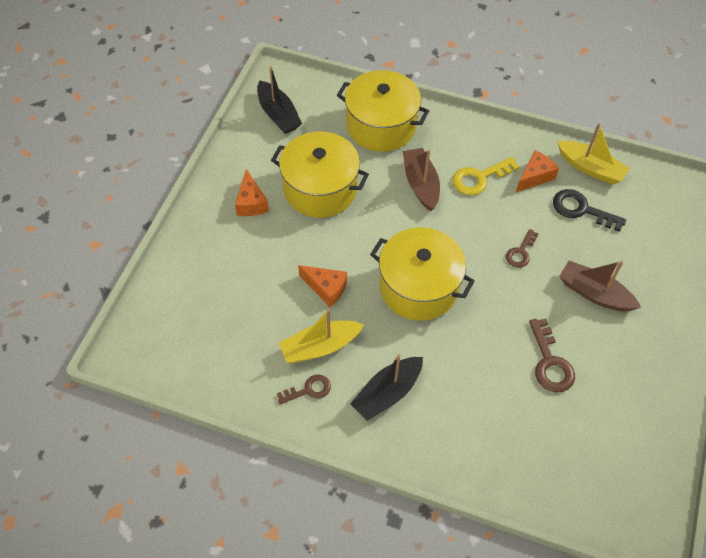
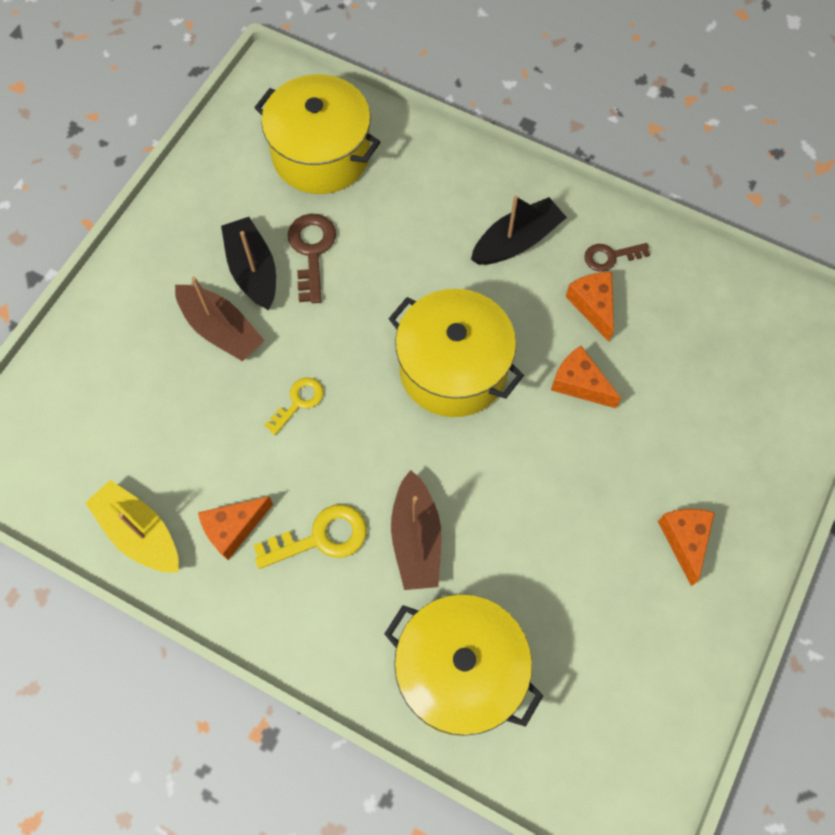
camera: 170 degrees left, 10 degrees up
(278, 114) = (639, 725): black boat -> black boat (253, 271)
(320, 189) = (575, 551): yellow pot -> yellow pot (321, 154)
(320, 347) = (593, 306): yellow boat -> orange cheese
(520, 252) = (299, 402): brown key -> yellow key
(581, 209) = (185, 459): black key -> none

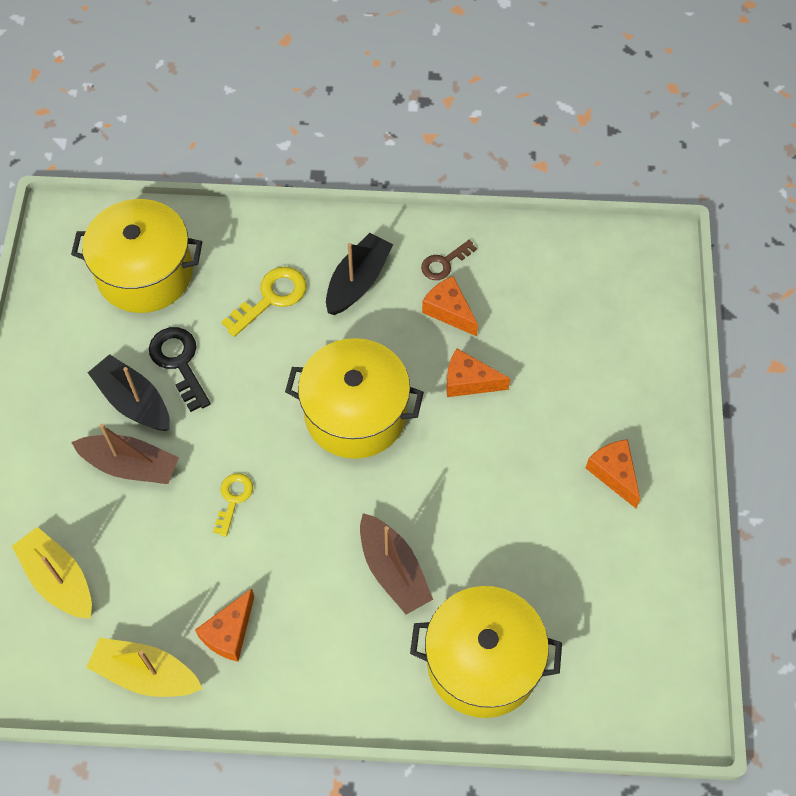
camera: 25 degrees left, 5 degrees down
(106, 408) = (59, 580): none -> yellow boat
(311, 251) = (179, 362): brown key -> black key
(321, 537) = (311, 605): yellow key -> yellow key (271, 297)

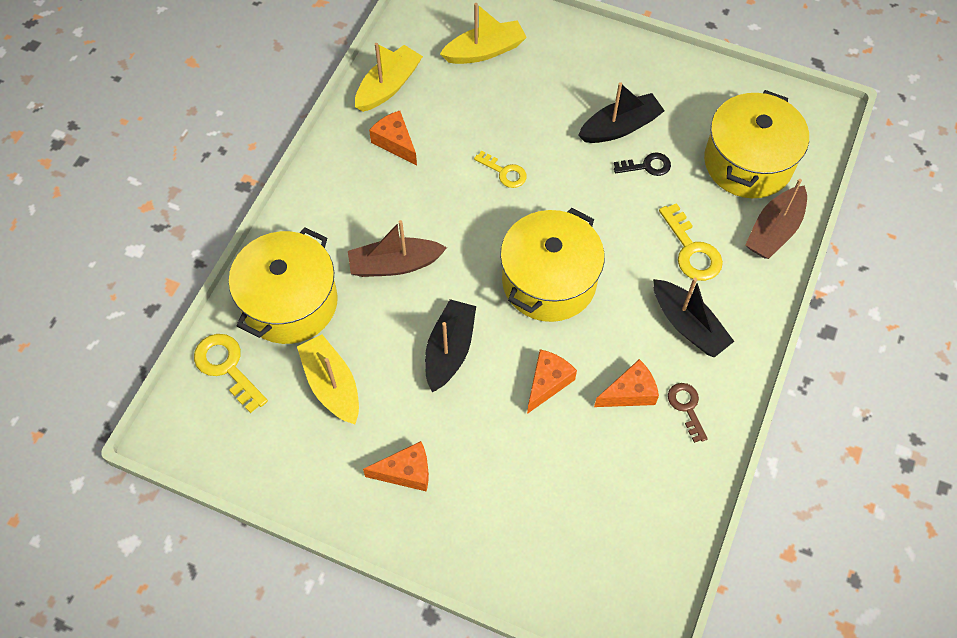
camera: 110 degrees right, 0 degrees up
(130, 465) = (562, 112): brown boat -> brown boat (774, 230)
(179, 362) = (647, 166): black key -> black key, size x0.65
(471, 480) = (449, 350): none -> black boat
(558, 578) = (332, 385): none -> yellow boat
(585, 695) = (227, 367): none -> yellow key

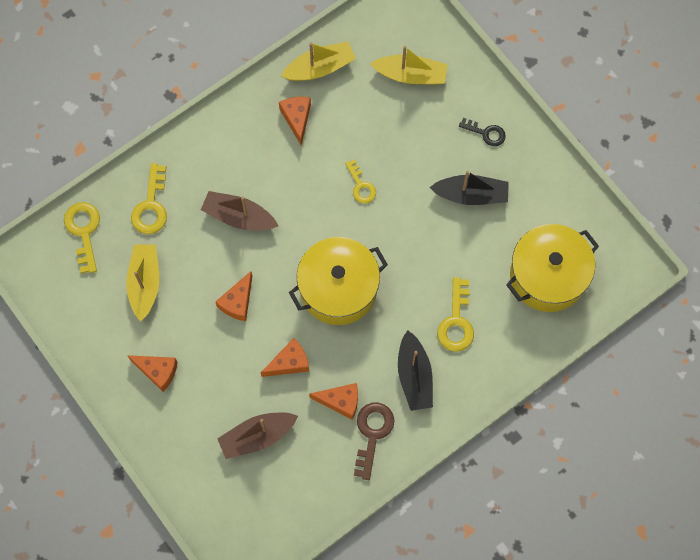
camera: 30 degrees right, 10 degrees up
(290, 302) = (151, 206): yellow pot -> yellow key
(449, 350) = (237, 302): black boat -> orange cheese
(647, 166) = (469, 237): black key -> black key (486, 133)
(686, 407) = (372, 433): brown key -> brown key, size x1.54
(774, 230) = (528, 340): brown boat -> brown boat (257, 436)

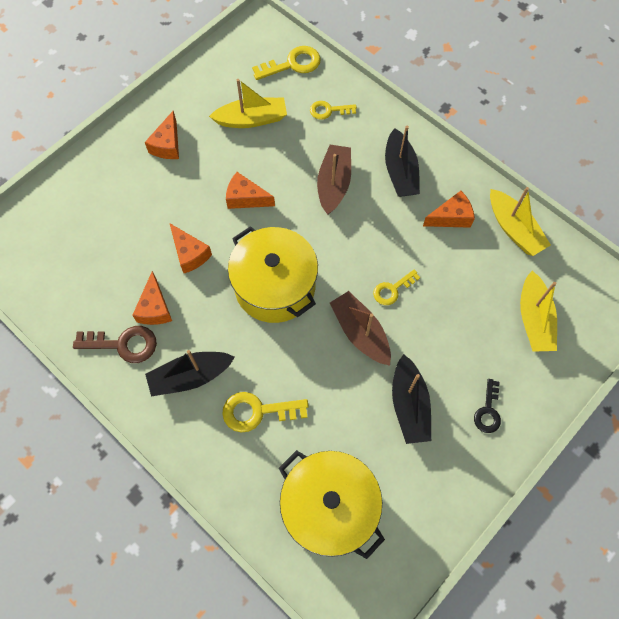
camera: 80 degrees right, 5 degrees down
(151, 206) = (328, 110): yellow key -> yellow key, size x0.65
(238, 153) = (400, 172): none -> black boat
(257, 436) = (112, 238): brown boat -> brown boat (360, 332)

